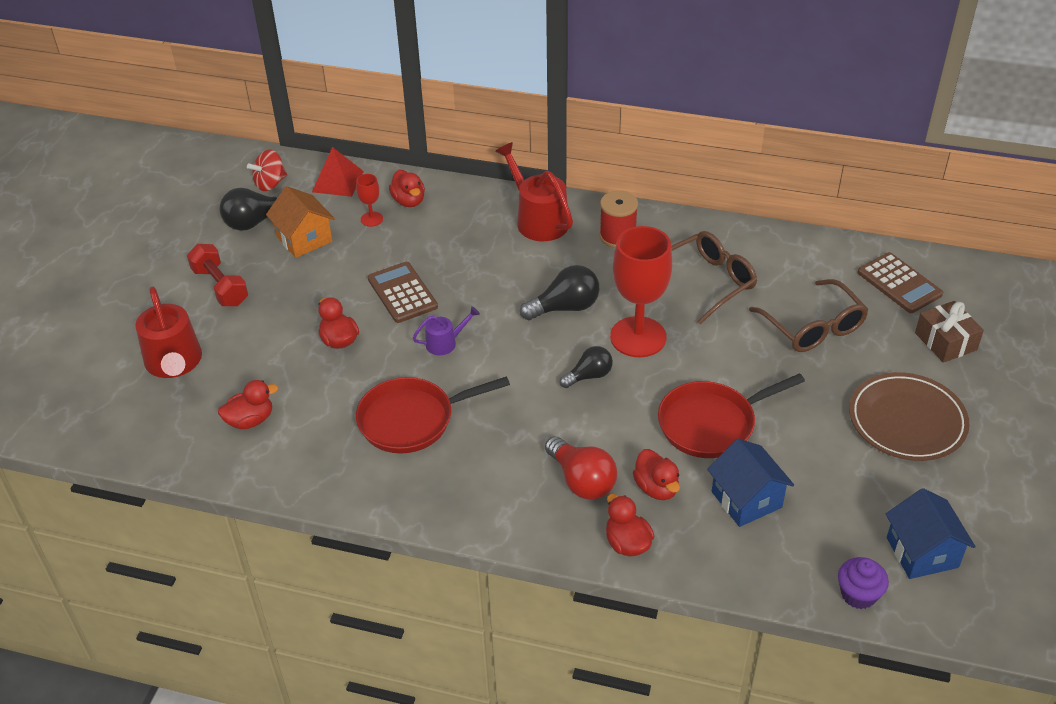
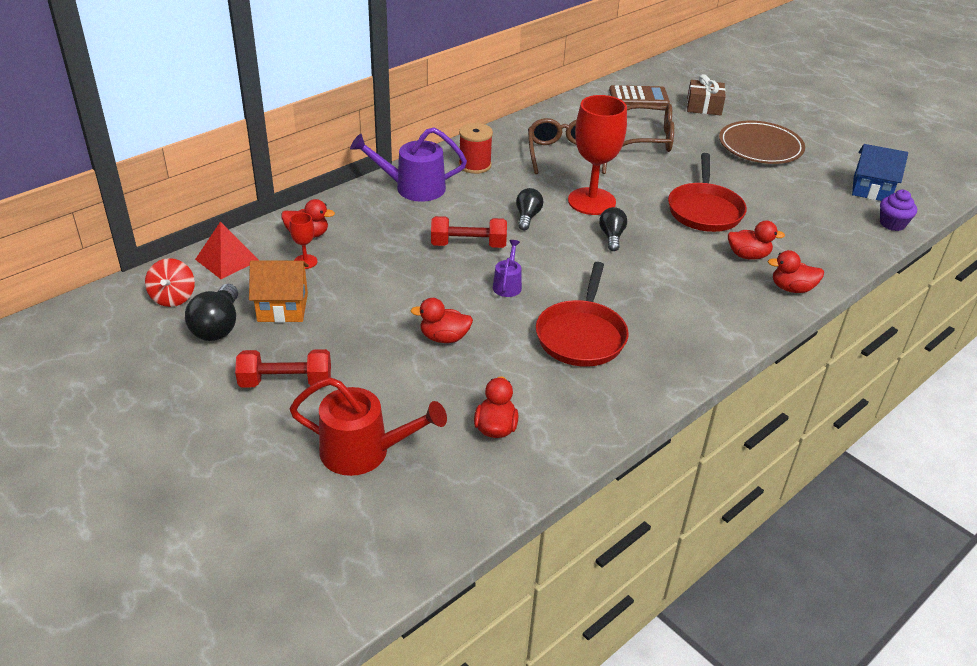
camera: 60 degrees left, 5 degrees down
(402, 293) = (422, 282): brown calculator -> none
(482, 293) = (468, 245): none -> red dumbbell
(538, 220) = (413, 188): red watering can -> purple watering can
(565, 307) = (527, 217): black light bulb -> black light bulb, size x0.66
(582, 481) = (716, 283): red light bulb -> none
(746, 499) = (785, 227): blue house -> none

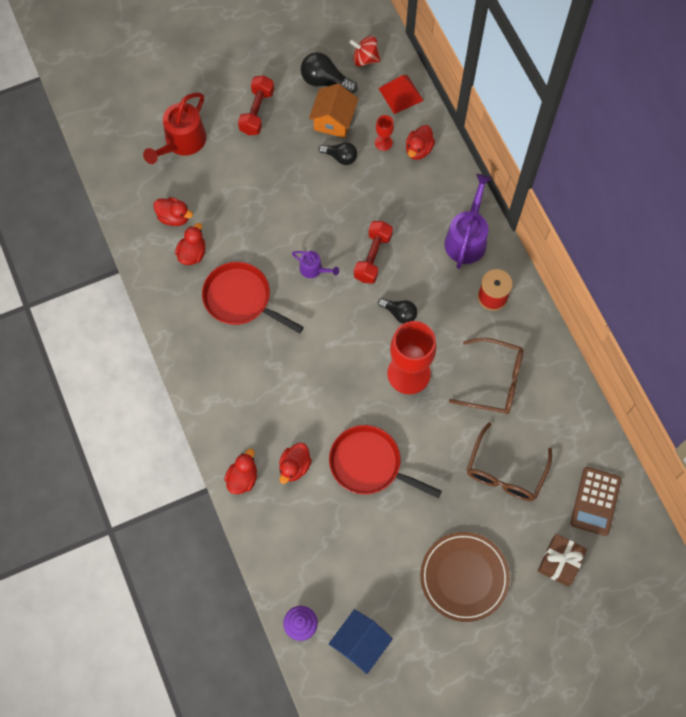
camera: 110 degrees right, 30 degrees up
(444, 337) = (268, 211): red duck -> red duck (192, 253)
(611, 237) = (352, 368): black light bulb -> black light bulb (340, 157)

